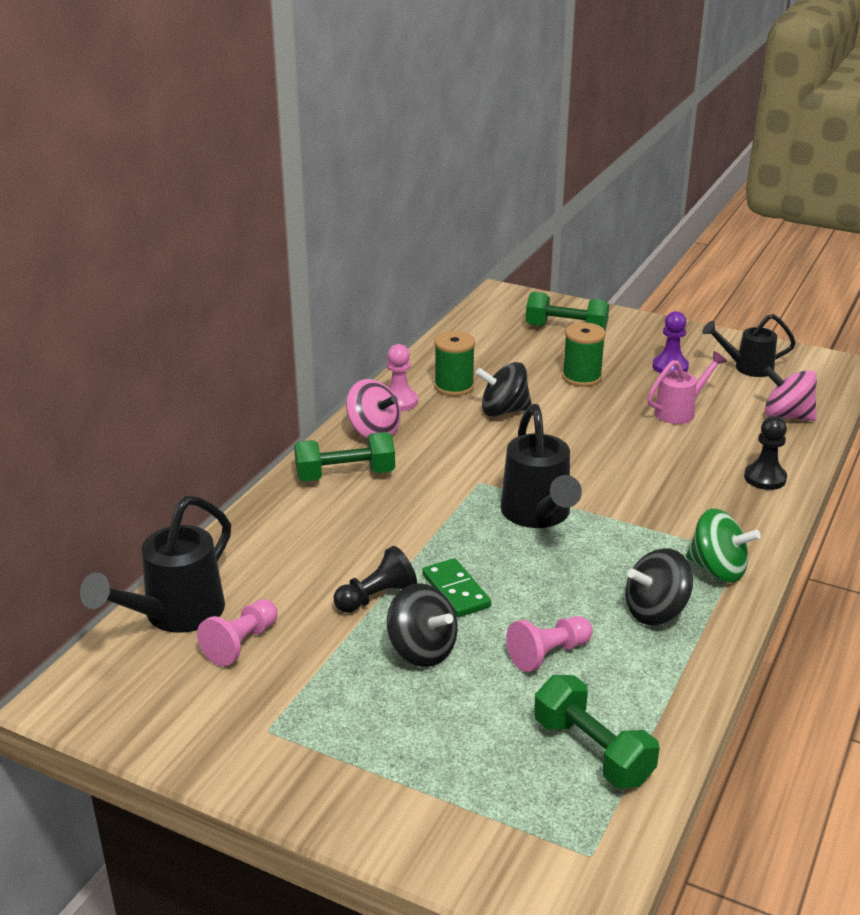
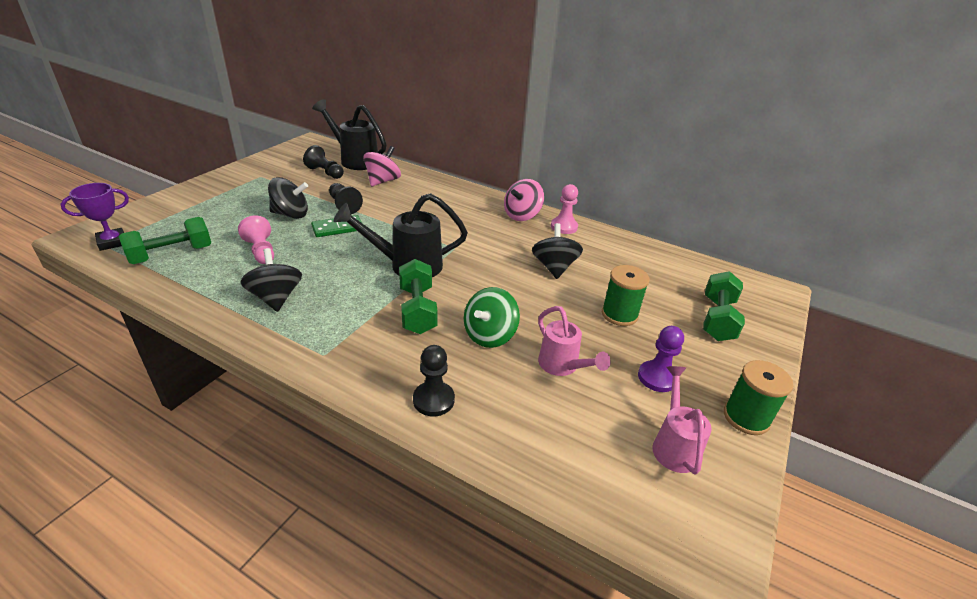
camera: 90 degrees right, 5 degrees up
(241, 643) = (325, 172): pink pawn -> black pawn
(345, 475) = (470, 204): green dumbbell -> green dumbbell (417, 310)
(422, 650) = (291, 214): black spinning top -> black spinning top turned 135 degrees counterclockwise
(454, 387) = (590, 250): green spool -> green spool (746, 417)
(581, 846) = (112, 242): none -> purple trophy
(717, 570) = (308, 337): green spinning top -> green spinning top (489, 335)
(746, 368) = (673, 444): black watering can -> pink watering can
(786, 416) = (559, 453): pink spinning top -> pink spinning top (383, 181)

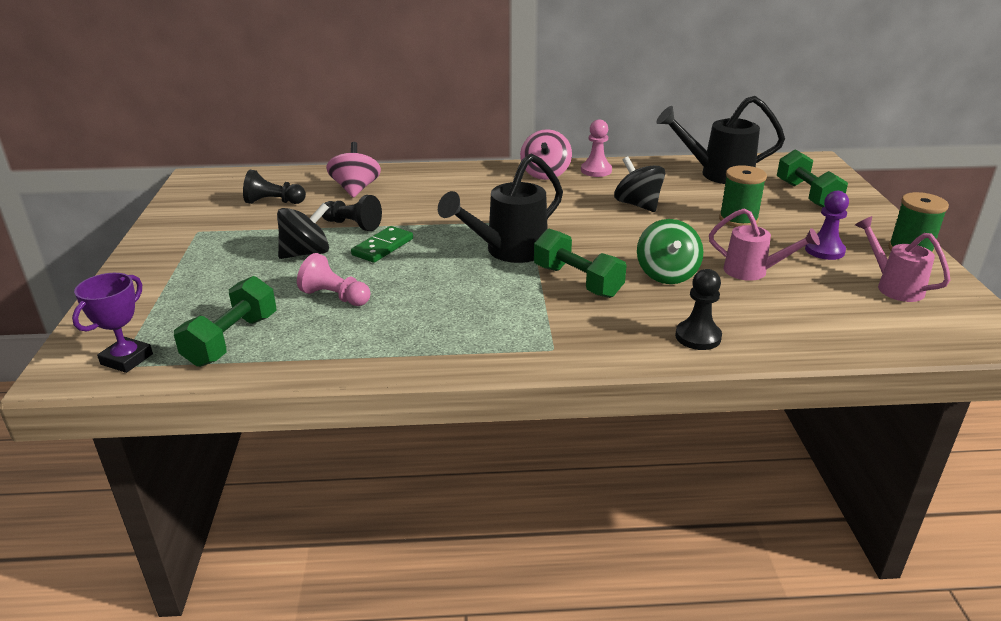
camera: 30 degrees left, 5 degrees down
(276, 298) = (426, 327): black spinning top -> none
(354, 160) = (286, 179): black watering can -> black watering can (717, 174)

